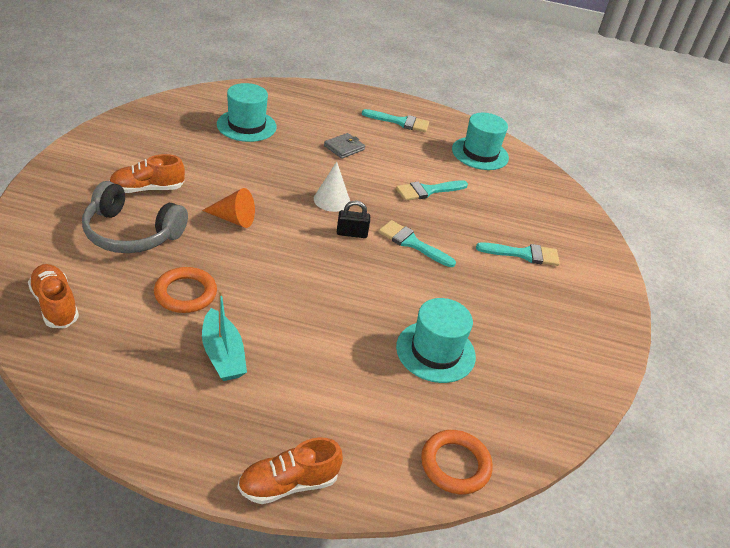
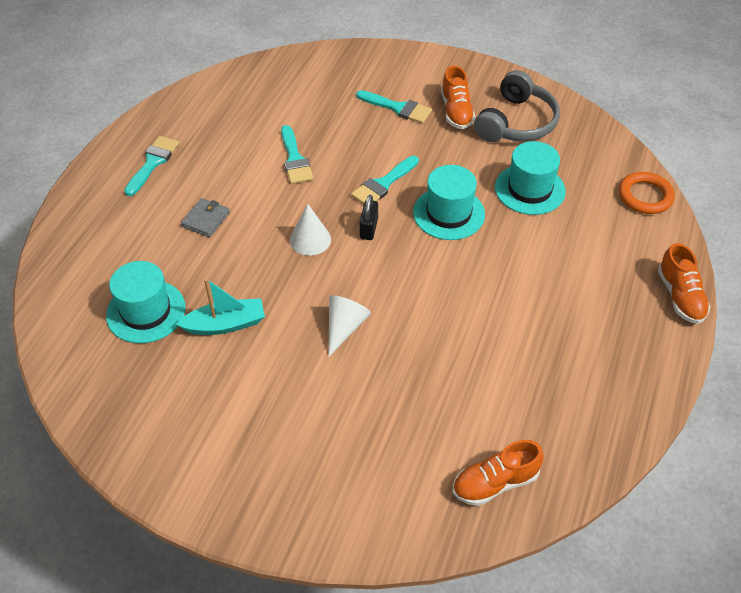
camera: 75 degrees left, 10 degrees up
(131, 233) = (371, 422): grey headphones -> grey headphones (516, 122)
(148, 189) = (284, 412): orange shoe -> orange shoe (456, 112)
(185, 293) = (469, 368): orange ring -> none
(223, 354) = (549, 337): turquoise boat -> turquoise boat (225, 324)
(233, 219) = (344, 327): orange cone -> white cone
(344, 148) = (206, 219): grey wallet -> grey wallet turned 60 degrees clockwise
(480, 153) = (226, 106): turquoise hat -> turquoise hat (448, 213)
(523, 254) = (398, 108): turquoise brush -> turquoise brush turned 105 degrees clockwise

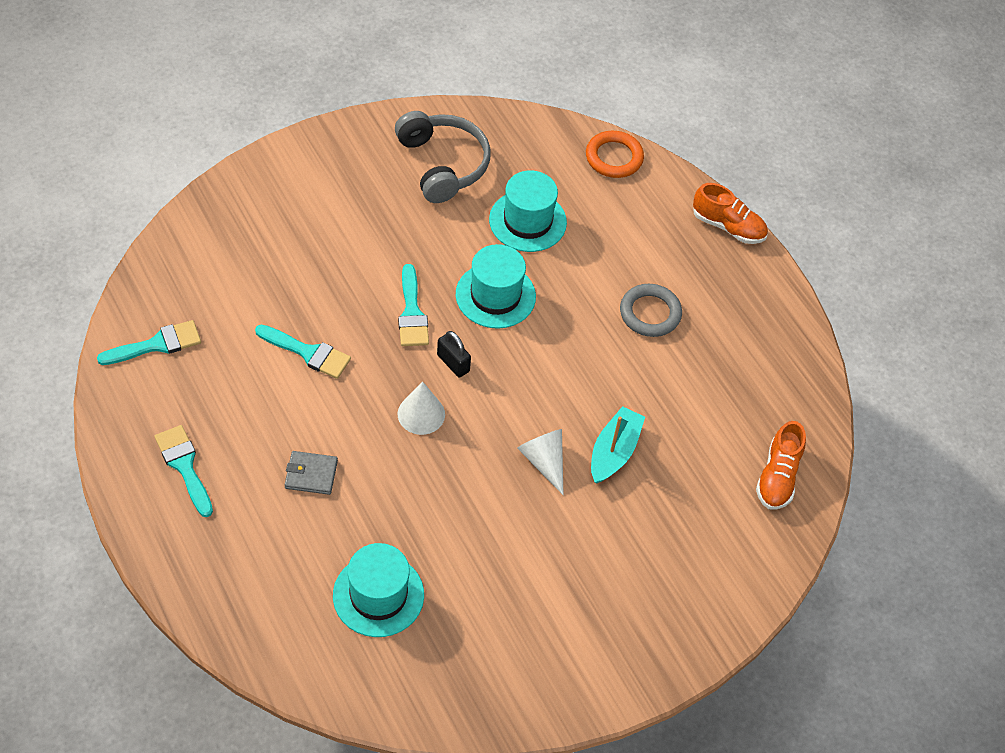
camera: 55 degrees left, 5 degrees up
(206, 219) = (311, 474): grey wallet -> grey wallet turned 60 degrees counterclockwise
(225, 324) = (455, 544): turquoise boat -> turquoise boat (614, 452)
(398, 108) = (328, 228): turquoise brush -> turquoise brush (157, 344)
(456, 112) = (381, 192): orange shoe -> none
(542, 303) = (650, 313): none -> grey ring

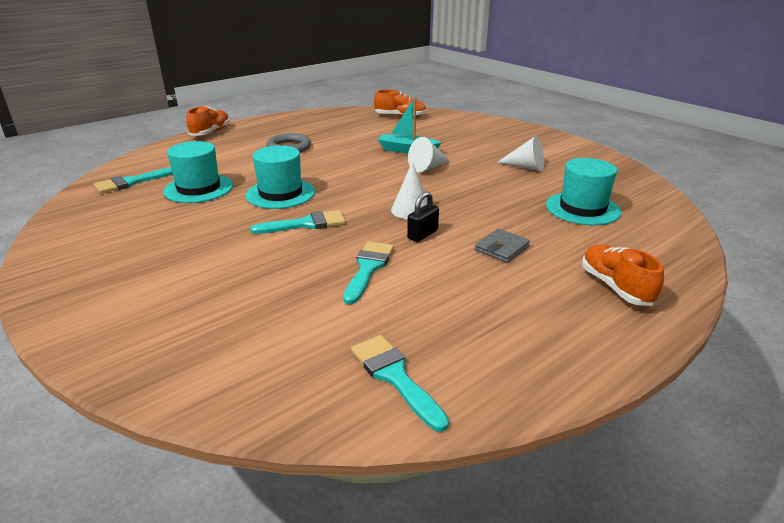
camera: 95 degrees left, 25 degrees down
(184, 466) = (547, 320): turquoise brush -> turquoise brush (132, 182)
(212, 544) = (615, 287): none -> orange shoe
(311, 474) = (502, 248): grey wallet -> grey wallet turned 45 degrees clockwise
(442, 164) = (119, 228): grey headphones -> none
(453, 363) = (355, 203): black padlock -> black padlock (422, 234)
(521, 583) = (525, 167): none -> white cone
(614, 157) = (134, 165): orange ring -> none

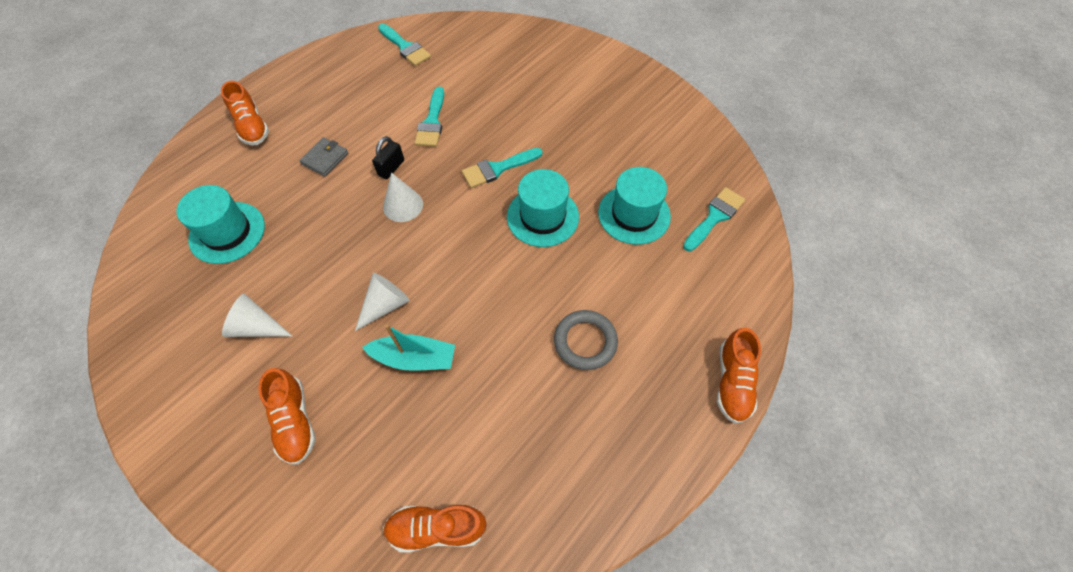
camera: 170 degrees right, 30 degrees up
(483, 140) = (295, 421): none -> orange shoe

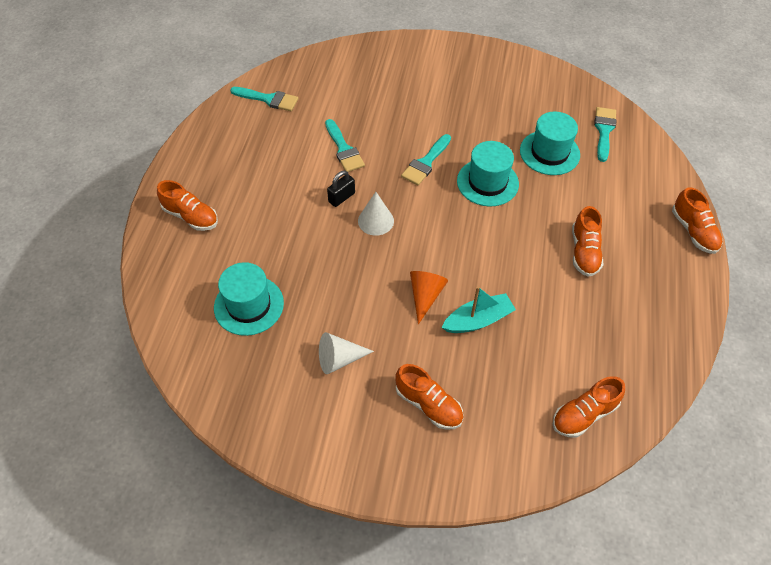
camera: 30 degrees left, 5 degrees down
(325, 158) = (280, 214): grey wallet -> none
(385, 305) = (425, 296): white cone -> orange cone
(391, 168) = (341, 197): black padlock -> black padlock turned 45 degrees clockwise
(585, 341) = (584, 252): grey ring -> orange shoe

